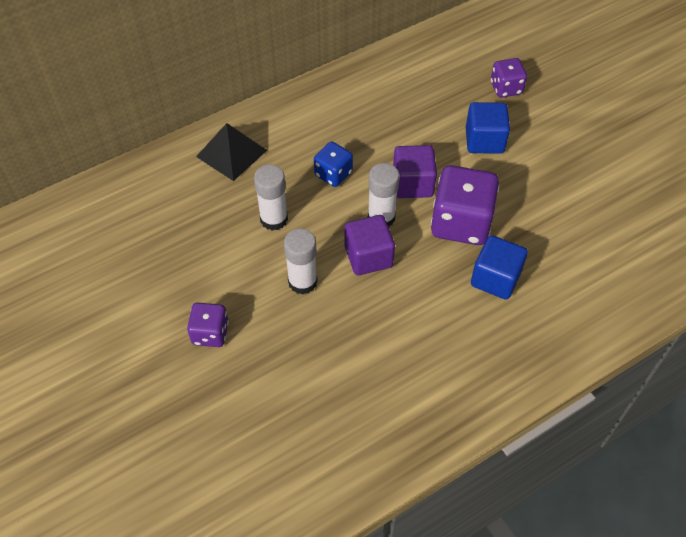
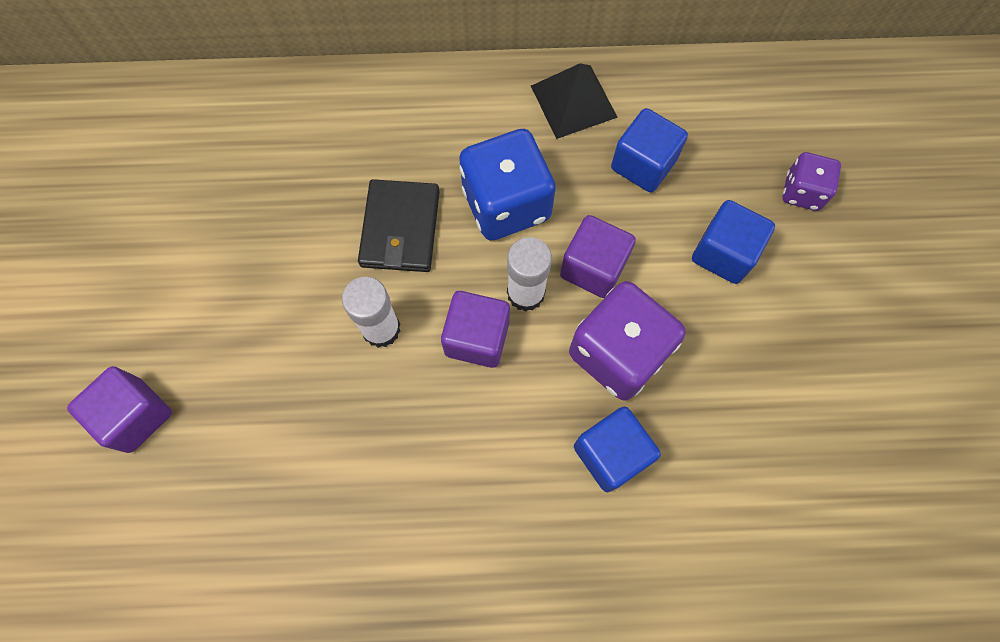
camera: 30 degrees right, 15 degrees up
(168, 416) = (136, 415): none -> purple cube
(210, 333) = (241, 338): purple dice -> none
(231, 153) = (407, 116): black pyramid -> black pyramid (573, 101)
(274, 219) = (400, 228): white glue stick -> black wallet
(333, 174) = (506, 204): blue dice -> blue dice, size x1.81
(403, 114) = (643, 164): none -> blue cube

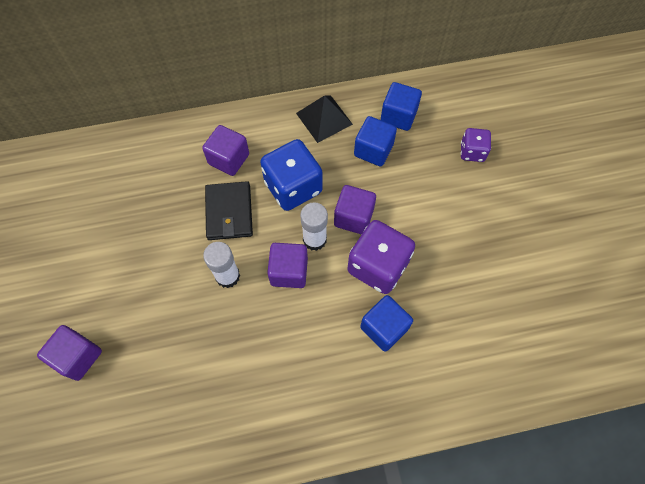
camera: 10 degrees left, 5 degrees down
(414, 144) = (229, 159): none -> purple cube
(723, 253) = (431, 196): blue cube -> blue cube (398, 116)

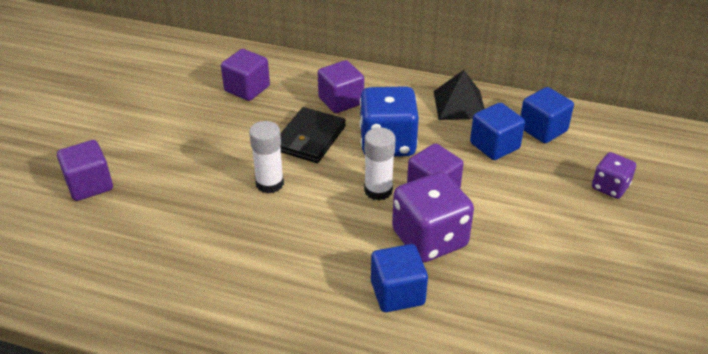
camera: 30 degrees right, 25 degrees down
(289, 271) = (332, 204): purple cube -> purple cube (247, 89)

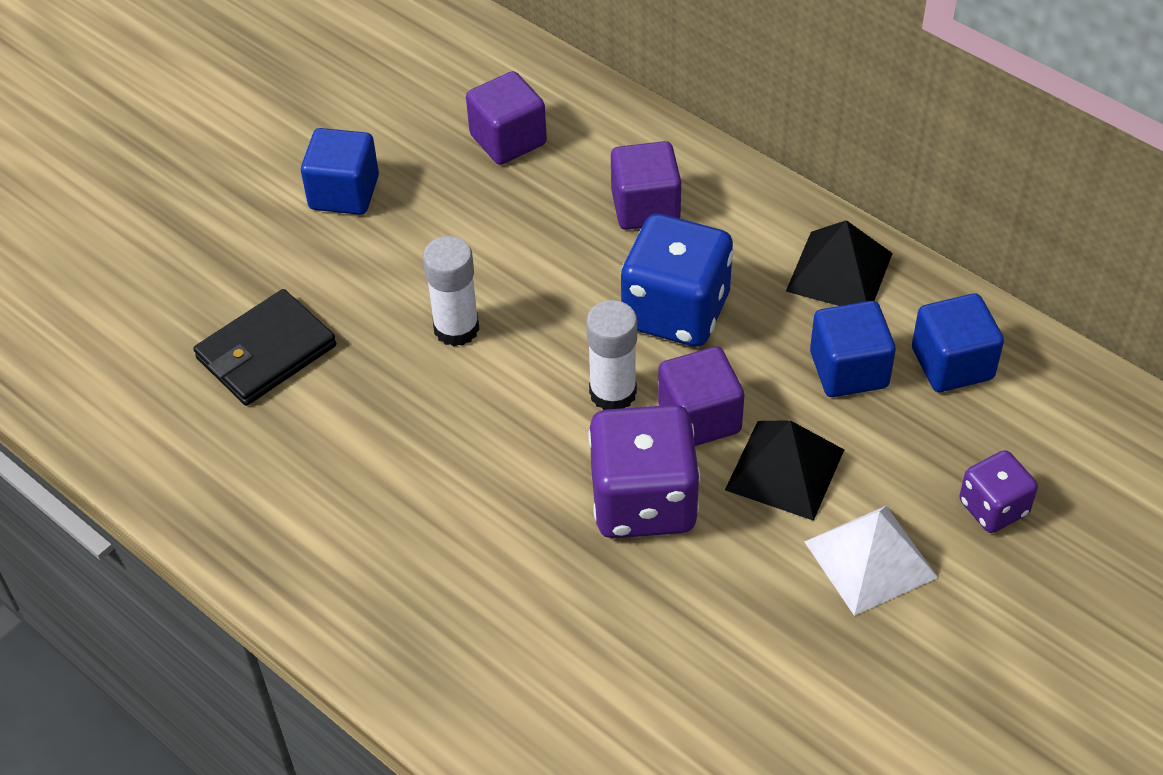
camera: 25 degrees right, 10 degrees up
(89, 185) = (202, 250): purple cube -> none
(310, 138) = (558, 265): black wallet -> black wallet (266, 352)
(397, 293) = (545, 572): blue cube -> blue cube (344, 193)
(494, 201) = (784, 469): none -> black pyramid
(568, 230) = (870, 559): none -> white pyramid

